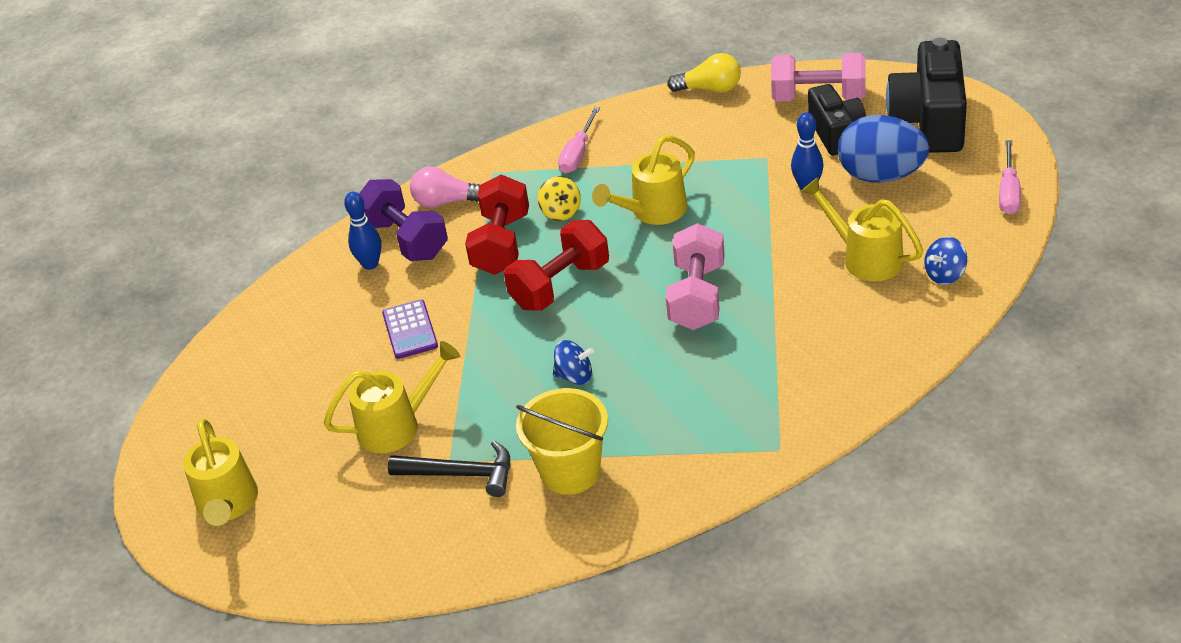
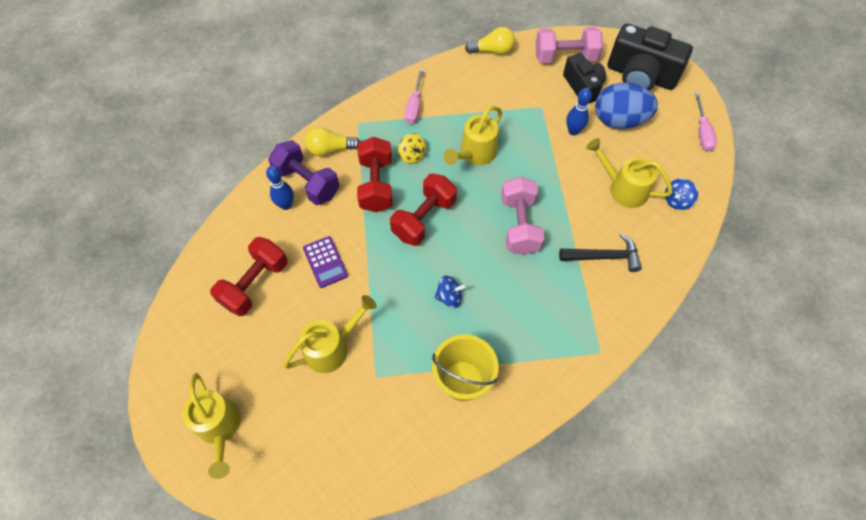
camera: 15 degrees left, 20 degrees up
(309, 351) = (255, 284): none -> red dumbbell
(446, 202) = (330, 149): pink light bulb -> yellow light bulb
(460, 474) = (386, 388): black hammer -> black hammer (604, 256)
(929, 121) = (640, 76): black camera -> black camera turned 60 degrees counterclockwise

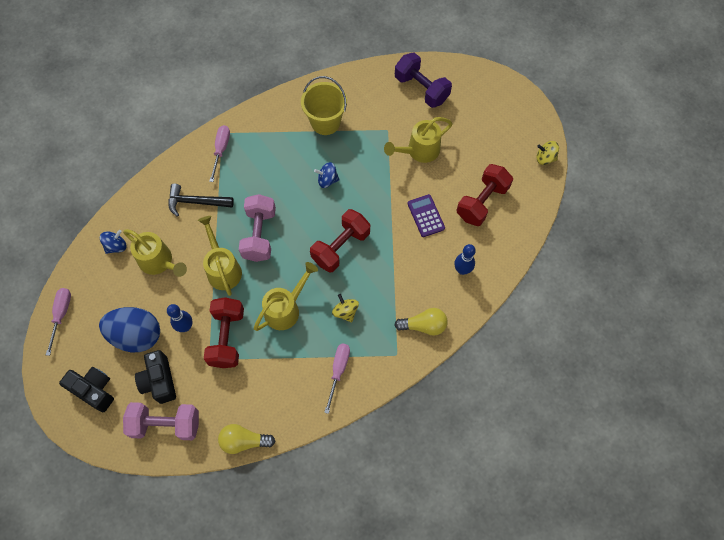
camera: 175 degrees left, 5 degrees up
(163, 351) = (545, 158): none -> yellow spinning top
(220, 428) = (495, 107): yellow watering can -> yellow watering can (223, 268)
(307, 183) = (444, 291): purple dumbbell -> purple dumbbell (421, 89)
(376, 185) = (381, 283): red dumbbell -> red dumbbell (227, 338)
(594, 327) = (221, 150): none -> pink screwdriver
(640, 76) = (94, 390): black camera -> black camera, size x0.63

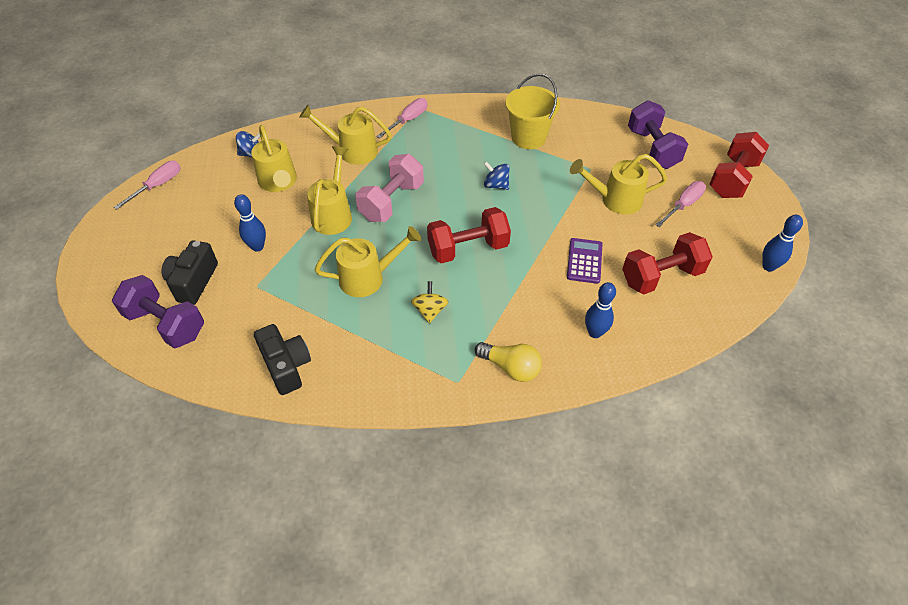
camera: 30 degrees right, 15 degrees down
(94, 390) = (129, 260): black camera -> black camera (286, 366)
(137, 335) = (207, 232): blue egg -> none
(166, 424) = (166, 324): pink dumbbell -> purple dumbbell
(196, 202) = (352, 150): black hammer -> yellow watering can
(227, 338) = (289, 275): red dumbbell -> red dumbbell (733, 179)
(244, 441) = (227, 382): yellow light bulb -> none
(338, 371) = (379, 365): pink screwdriver -> pink screwdriver (683, 205)
(545, 158) = (768, 266): yellow spinning top -> blue bowling pin

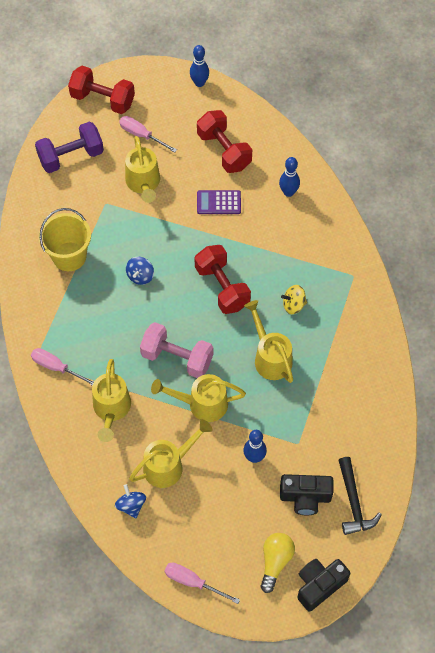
camera: 100 degrees left, 10 degrees up
(166, 324) = (353, 502): purple dumbbell -> black hammer
(286, 366) = (370, 395): black camera -> black camera (319, 585)
(510, 367) = (332, 243): yellow light bulb -> yellow light bulb (275, 562)

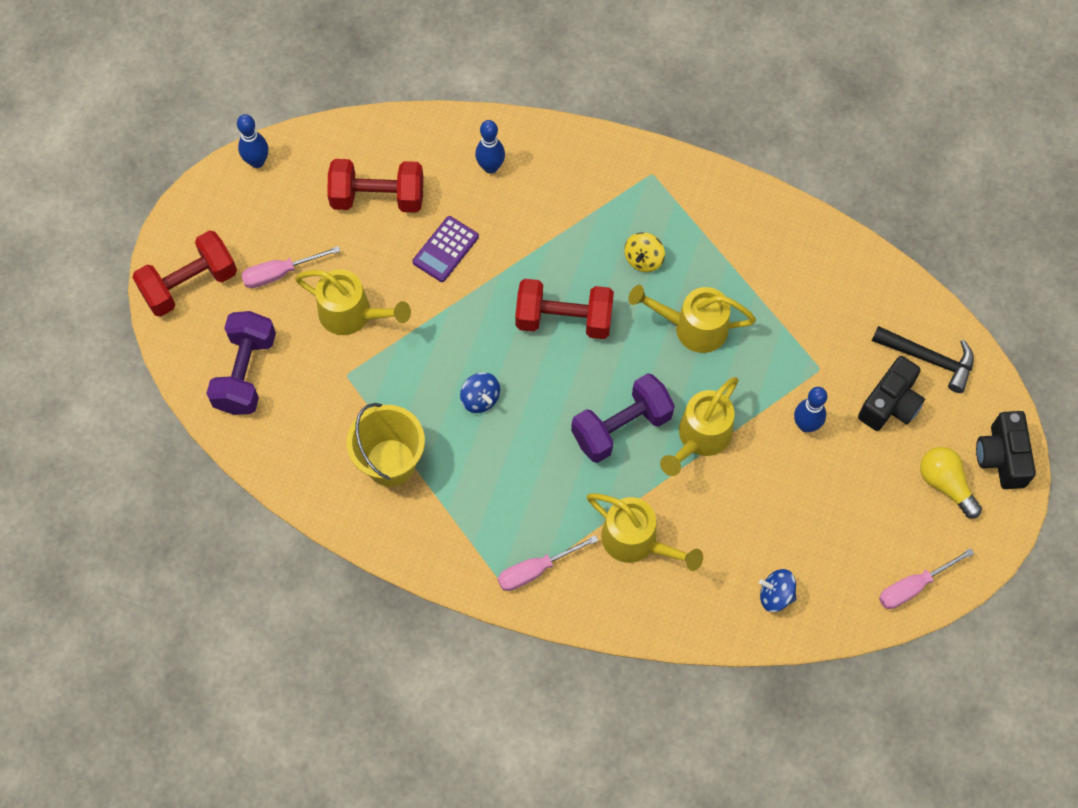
camera: 55 degrees left, 5 degrees up
(169, 465) = (753, 522): yellow watering can -> none
(177, 358) = (621, 427): pink dumbbell -> purple dumbbell

